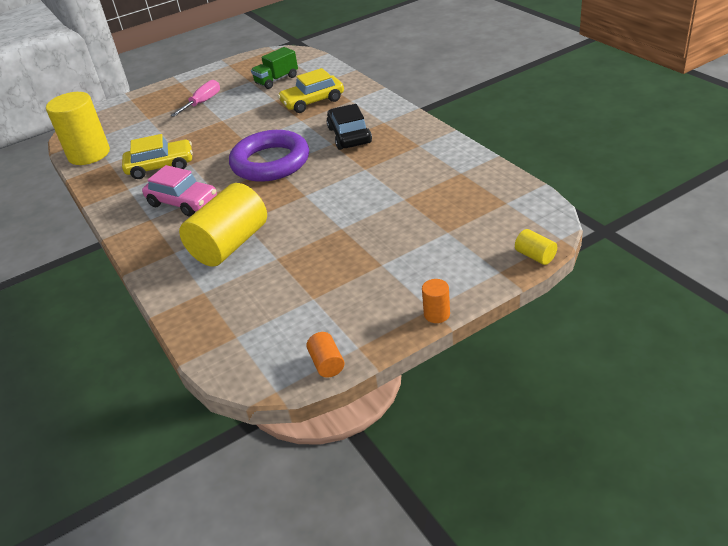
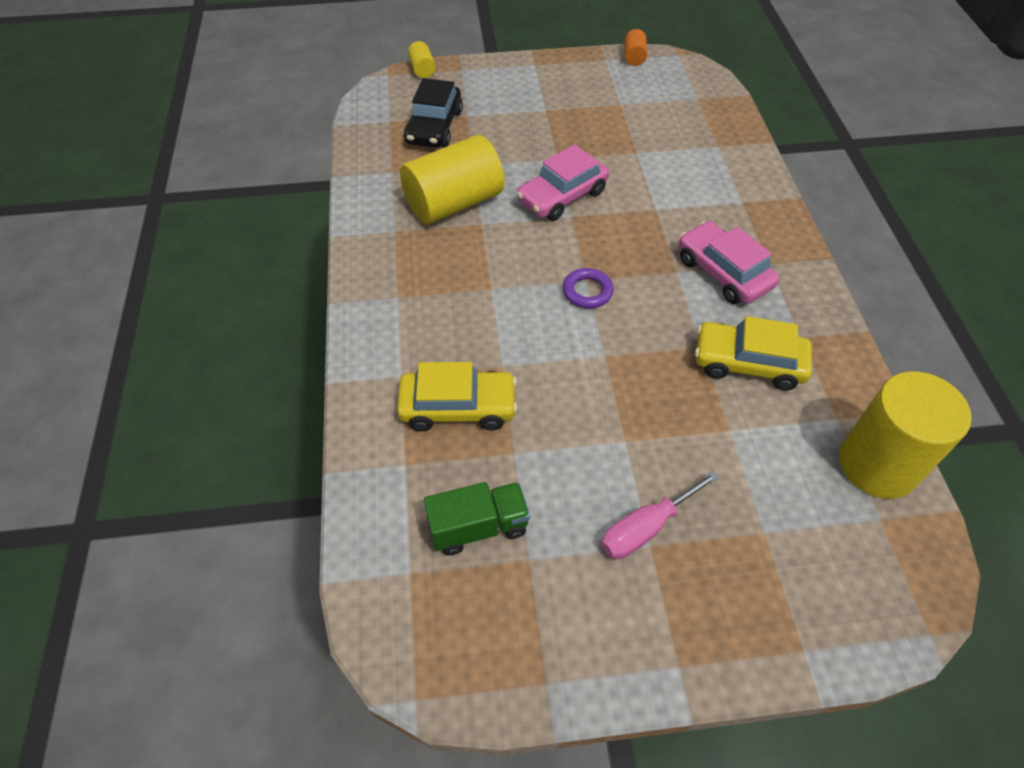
camera: 160 degrees left, 15 degrees up
(230, 244) = (679, 186): yellow cylinder -> yellow cylinder (454, 203)
(270, 162) = (587, 291): purple ring -> purple ring, size x0.43
(320, 204) = (562, 196): none -> pink car
(349, 135) = (459, 292): black car -> black car (434, 127)
(437, 314) = (533, 59): orange cylinder -> none

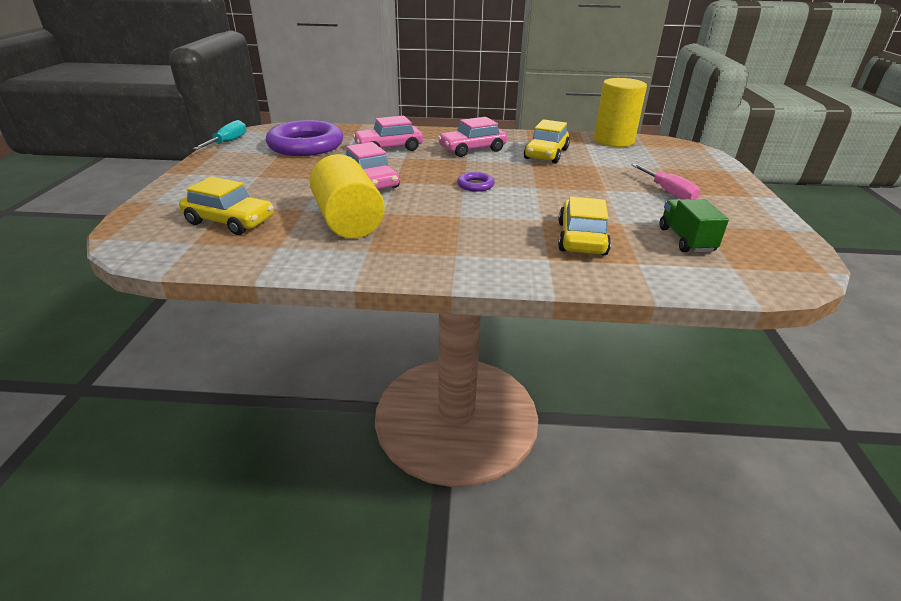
camera: 80 degrees left, 20 degrees down
(422, 69) = (125, 220): yellow cylinder -> none
(434, 127) = (230, 221): black car -> yellow car
(634, 57) = (228, 142): orange cylinder -> turquoise screwdriver
(655, 116) = (306, 145): none -> purple ring
(683, 188) = (389, 148): none -> pink car

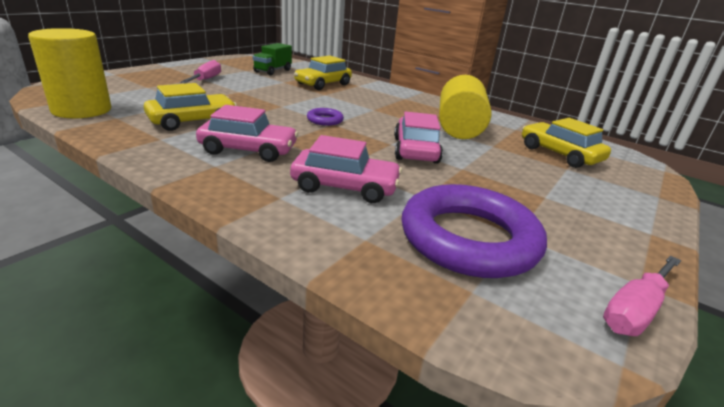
camera: 150 degrees left, 5 degrees down
(228, 142) = (634, 310): turquoise screwdriver -> pink screwdriver

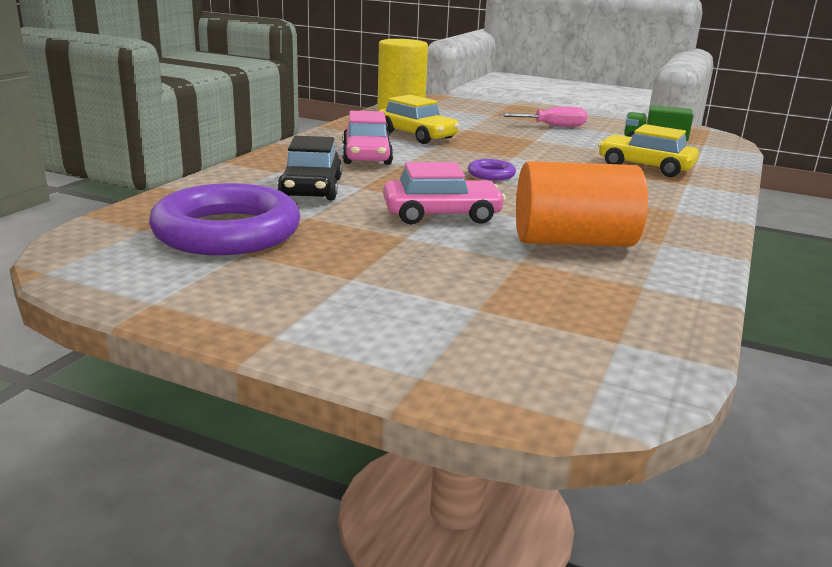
camera: 80 degrees right, 5 degrees down
(345, 187) = (311, 188): pink car -> black car
(459, 128) = (573, 241): yellow cylinder -> orange cylinder
(559, 154) = (545, 311): yellow car -> none
(634, 310) = (110, 290): pink screwdriver -> none

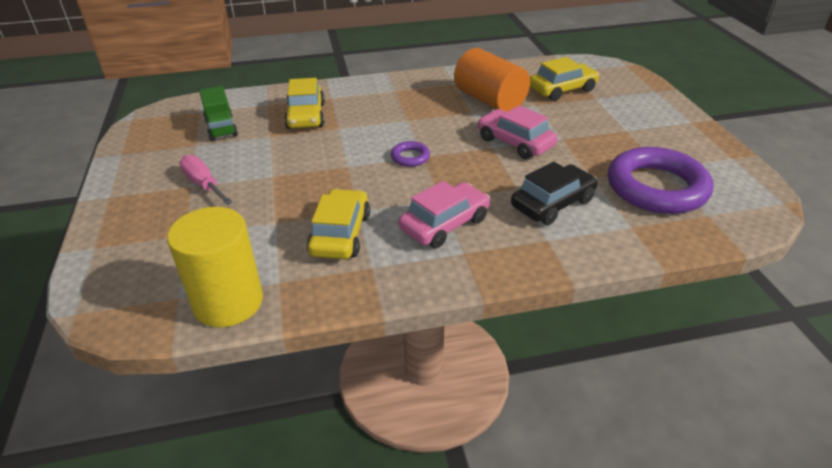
camera: 125 degrees left, 15 degrees up
(544, 298) = (562, 90): none -> yellow car

